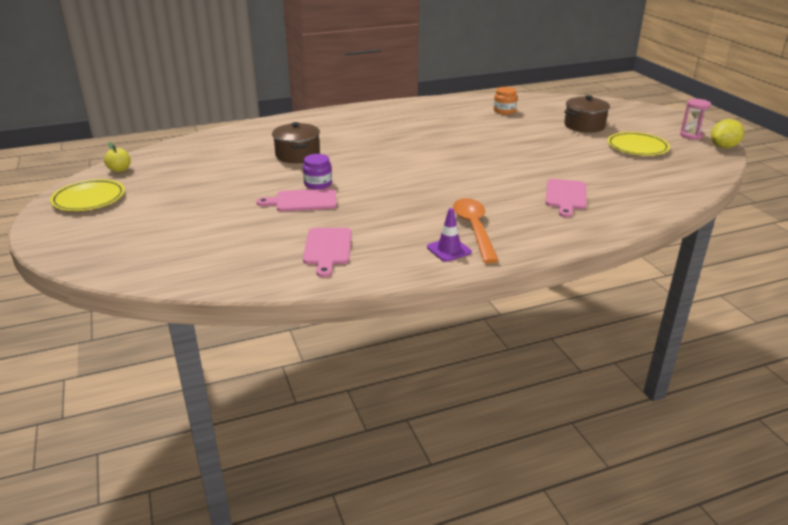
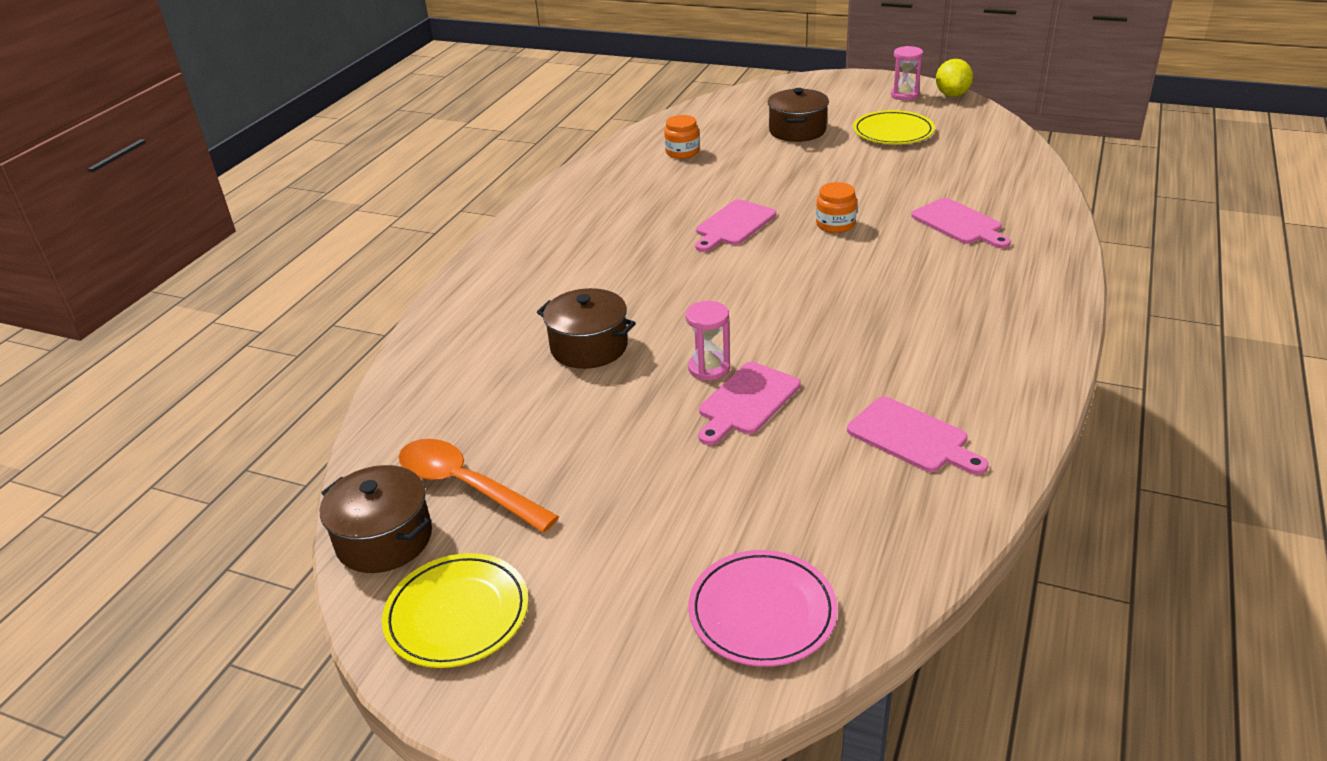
camera: 45 degrees left, 5 degrees up
(120, 170) = (384, 539): yellow apple -> brown pot
(150, 257) = (762, 612): none -> pink plate
(318, 184) = (709, 368): purple jar -> pink hourglass
(449, 250) = (1007, 351): purple traffic cone -> none
(455, 145) = (733, 225): none -> pink cutting board
(474, 229) = (974, 312): orange spoon -> orange spoon (466, 486)
(501, 167) = (835, 224): none -> orange jar

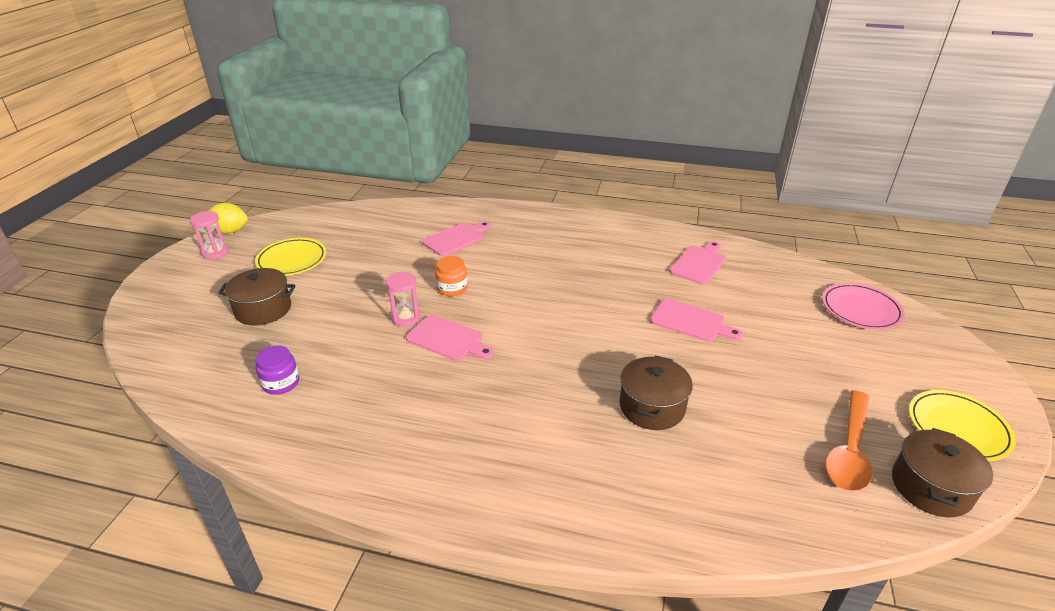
camera: 100 degrees left, 0 degrees up
(682, 152) = (281, 383): orange jar -> purple jar
(709, 368) = (660, 340): pink hourglass -> pink hourglass (406, 318)

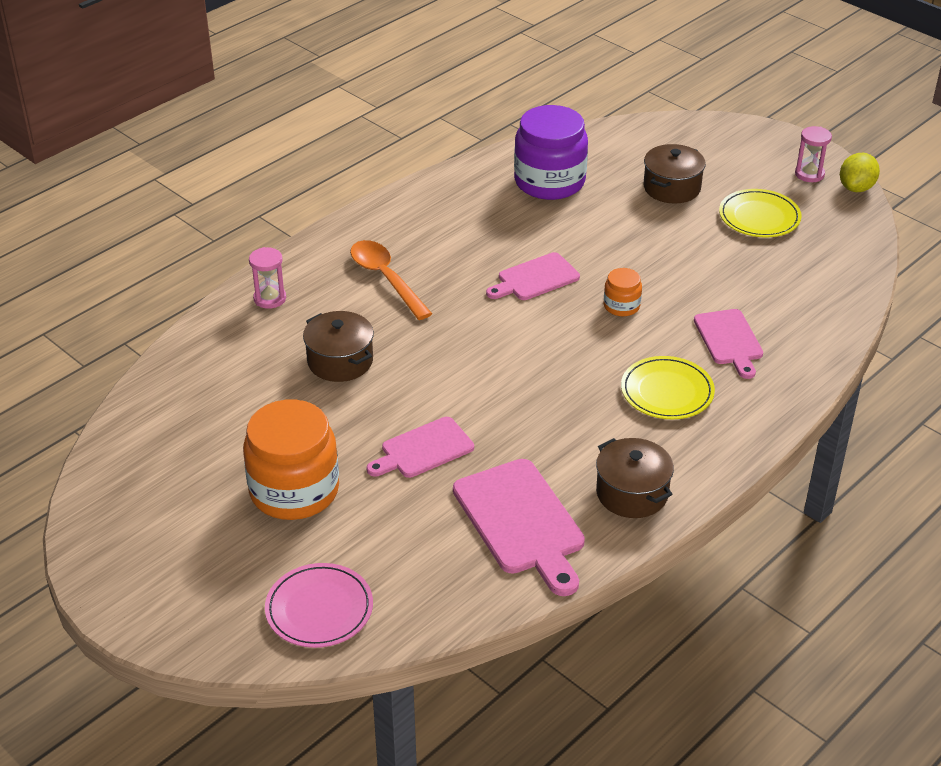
camera: 120 degrees right, 5 degrees up
(281, 383) = (549, 181): purple jar -> purple jar, size x2.14
(406, 318) = (590, 263): pink hourglass -> pink hourglass (270, 298)
(699, 263) = (521, 522): pink cutting board -> pink cutting board, size x1.57
(801, 364) = (294, 490): none -> orange jar
(849, 450) = (185, 448): orange spoon -> orange spoon (386, 278)
(931, 487) = (112, 469): brown pot -> brown pot (632, 493)
(958, 428) = (129, 539): yellow plate -> yellow plate (667, 392)

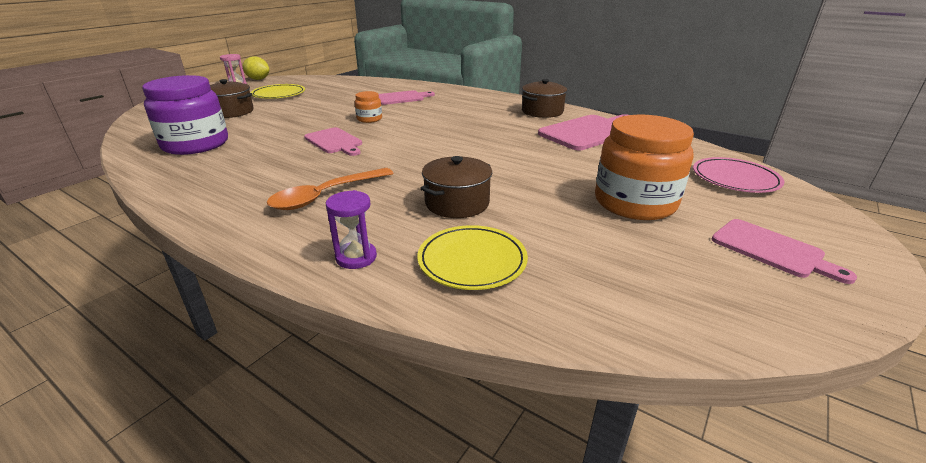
camera: 100 degrees left, 10 degrees down
(270, 298) = (356, 257): pink hourglass -> purple hourglass
(423, 450) = (547, 161): pink cutting board -> pink cutting board (771, 250)
(667, 392) = (452, 108): yellow plate -> yellow plate (472, 261)

